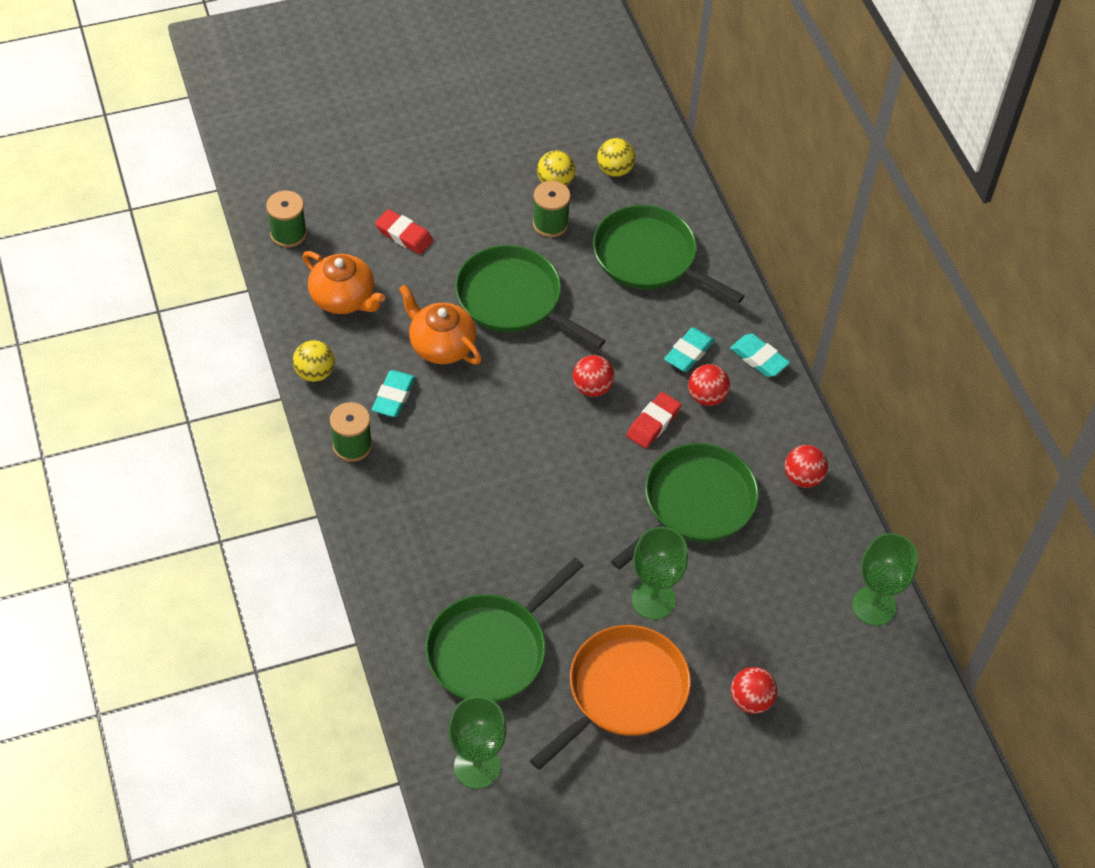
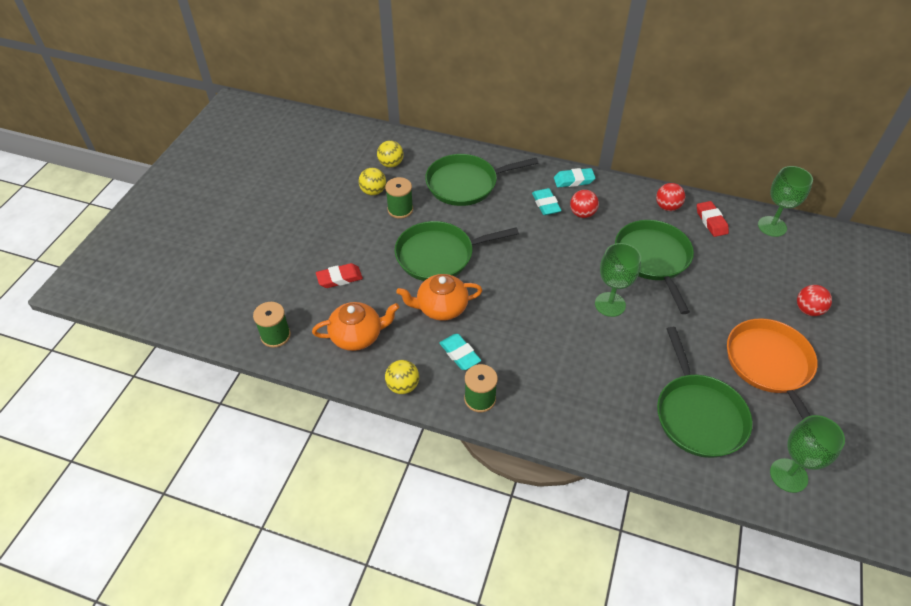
camera: 50 degrees left, 5 degrees down
(592, 388) = (535, 257): red ball -> none
(653, 423) = (582, 245): red eraser -> red eraser (711, 221)
(653, 600) = (710, 314): green goblet -> green goblet (610, 304)

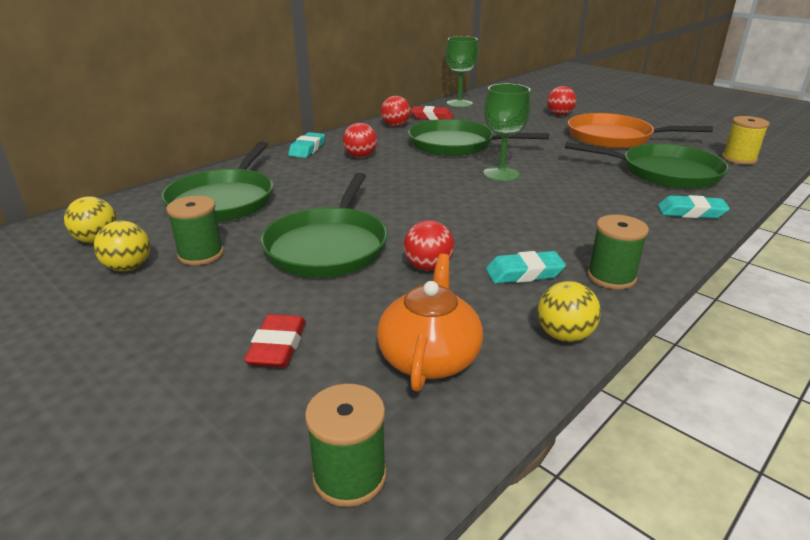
camera: 65 degrees left, 20 degrees down
(441, 308) = (428, 267): orange teapot -> red ball
(546, 204) = (323, 168): turquoise eraser -> turquoise eraser (691, 212)
(788, 475) = (739, 159): green goblet -> yellow spool

